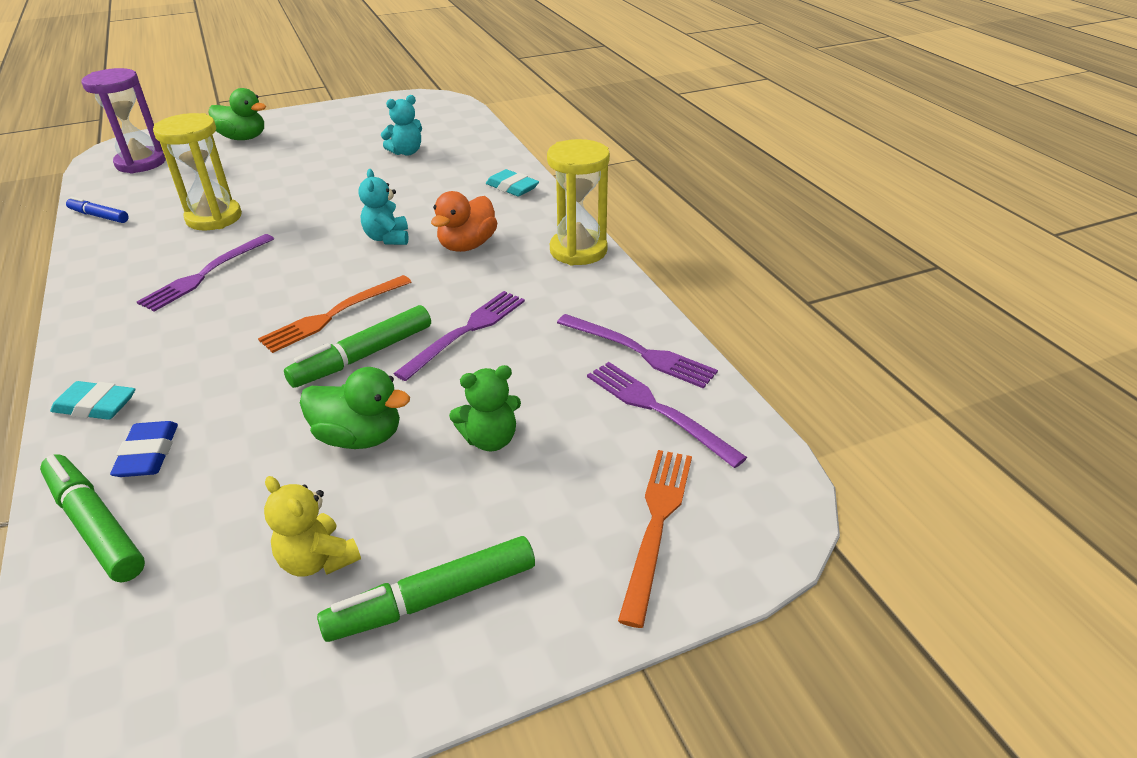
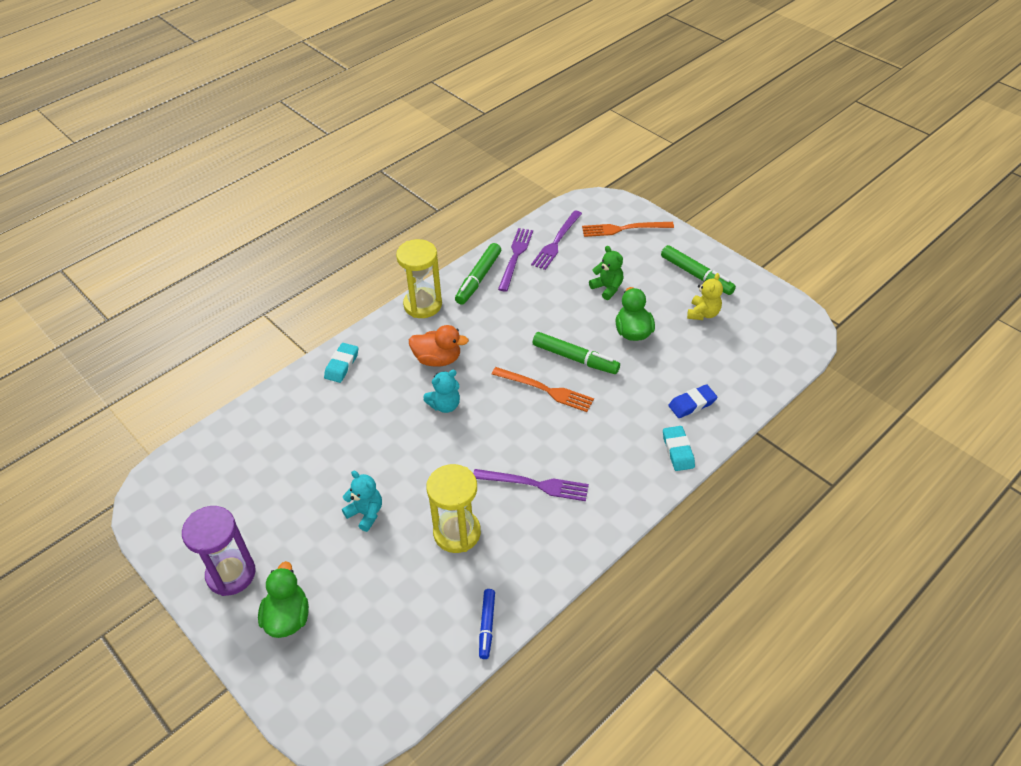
camera: 110 degrees left, 10 degrees up
(96, 525) = (738, 394): green marker -> green marker (478, 278)
(141, 163) = (373, 676): purple hourglass -> purple hourglass (231, 574)
(406, 152) = (291, 459): turquoise teddy bear -> turquoise teddy bear (366, 513)
(466, 332) = (532, 325): purple fork -> none

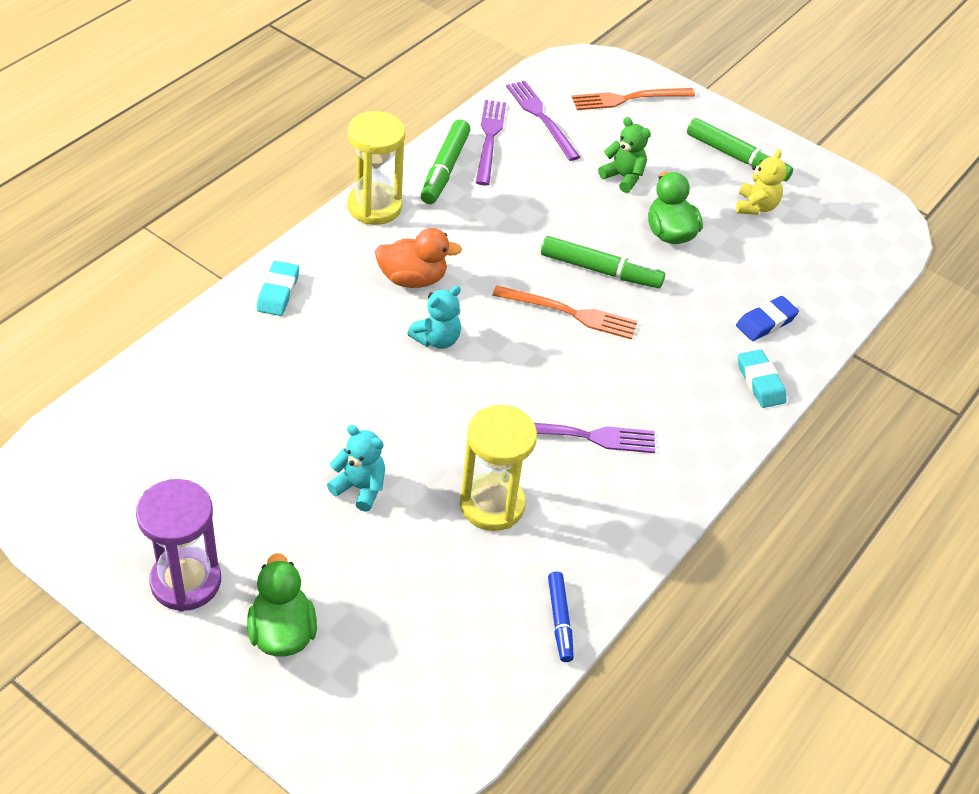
camera: 15 degrees left, 0 degrees up
(556, 242) = (541, 118): purple fork -> purple fork turned 135 degrees clockwise

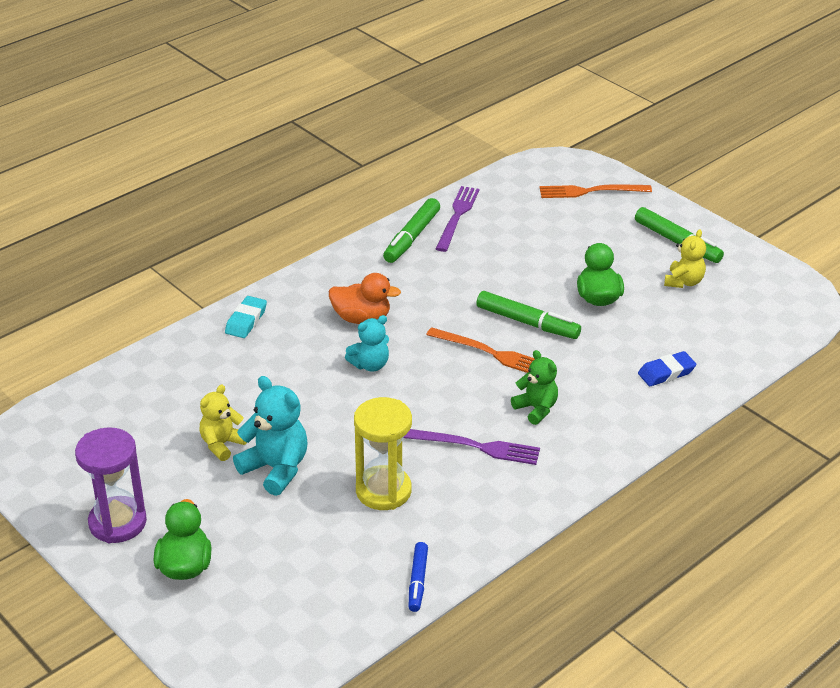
camera: 15 degrees right, 10 degrees down
(288, 461) = (222, 444): none -> yellow teddy bear
(360, 488) = (276, 468): turquoise teddy bear -> turquoise teddy bear, size x1.53
(374, 207) = (344, 262): yellow hourglass -> none
(541, 118) = (507, 202): purple fork -> none
(623, 177) = (568, 252): green teddy bear -> green teddy bear (536, 409)
(760, 382) = (647, 418): turquoise eraser -> none

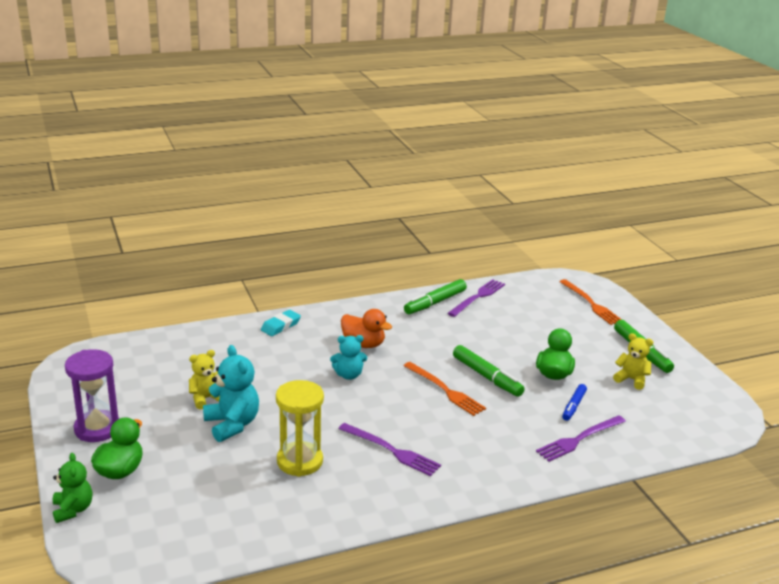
camera: 20 degrees right, 10 degrees down
(417, 581) = (281, 533): blue marker -> blue marker (573, 406)
(536, 409) = (456, 437): green teddy bear -> green teddy bear (73, 509)
(590, 191) = (591, 304): orange fork -> orange fork turned 135 degrees counterclockwise
(666, 373) = (579, 439): blue eraser -> purple fork
(683, 282) = (631, 379): yellow teddy bear -> yellow teddy bear turned 105 degrees counterclockwise

